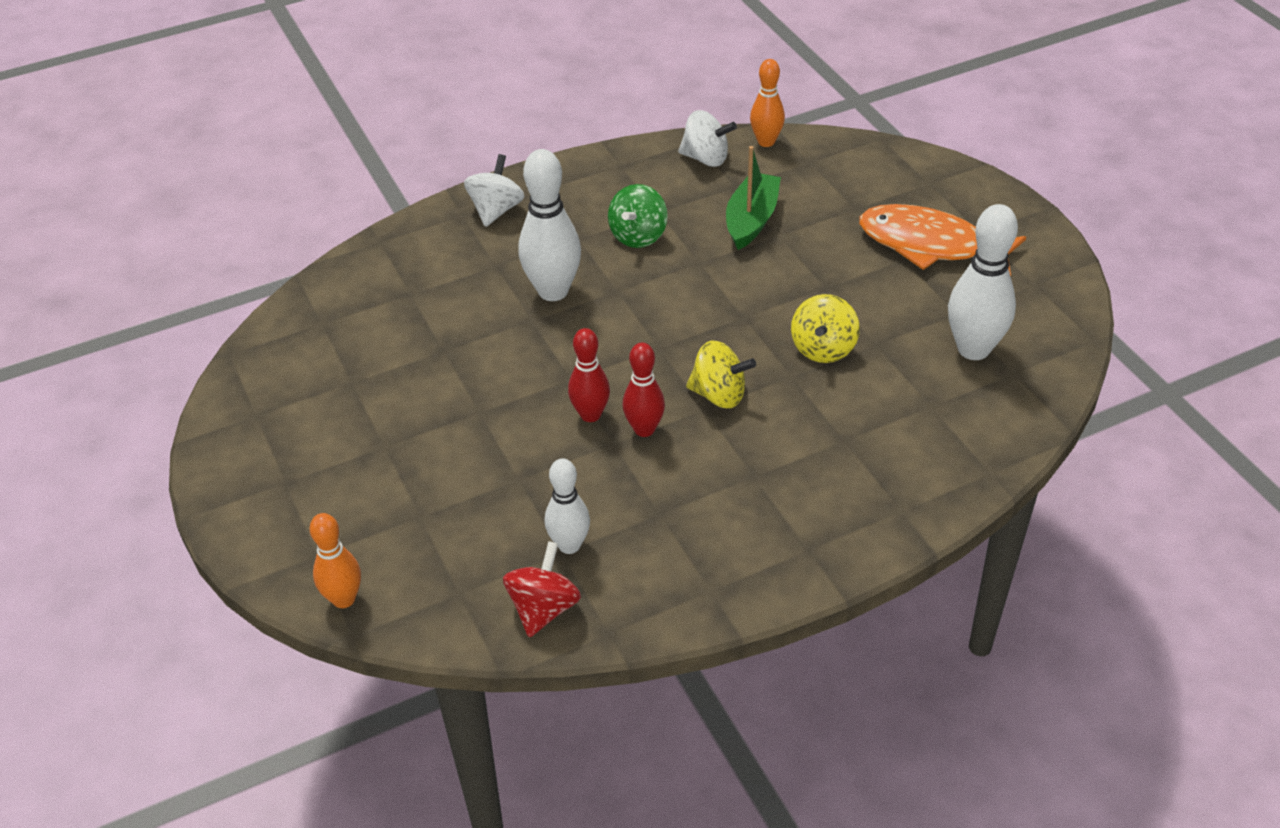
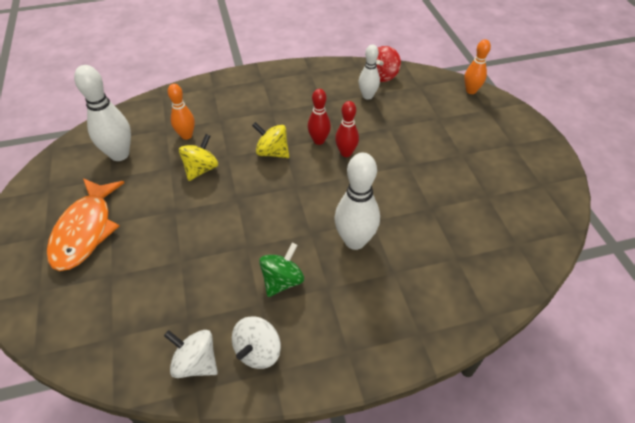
camera: 170 degrees left, 5 degrees up
(496, 210) = (391, 333): white spinning top -> white spinning top (258, 351)
(751, 220) = (193, 279): green boat -> none
(766, 142) = (133, 374): orange bowling pin -> orange bowling pin (186, 135)
(930, 245) = (85, 231): orange fish -> orange fish turned 60 degrees clockwise

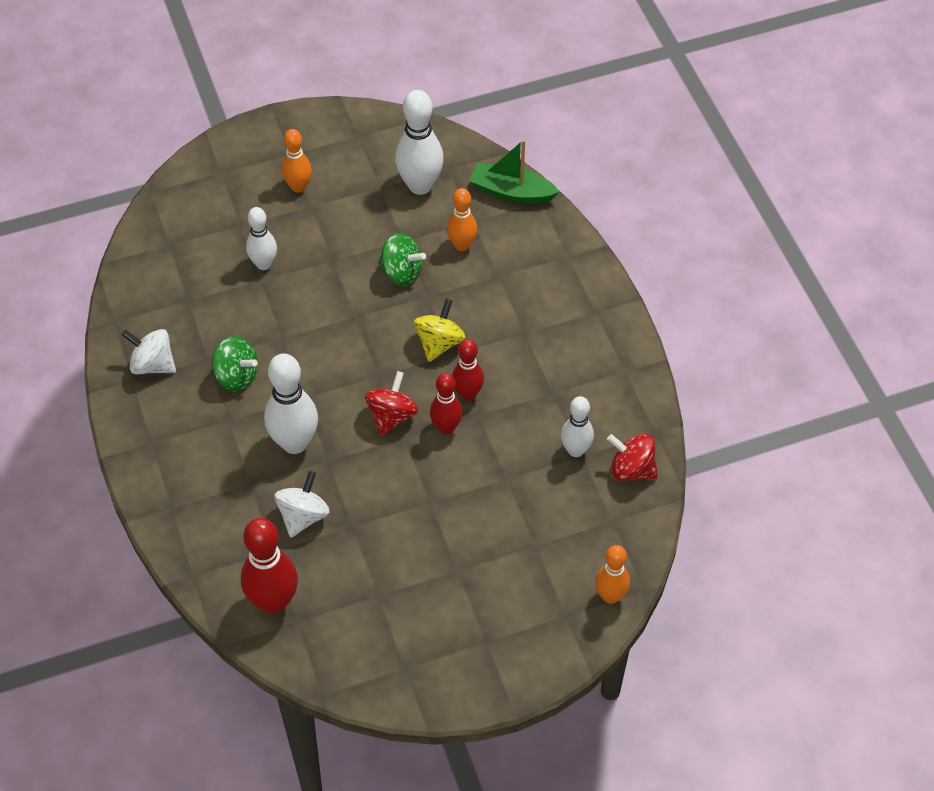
camera: 85 degrees right, 5 degrees up
(85, 231) = (298, 187): orange fish -> orange bowling pin
(147, 108) = (511, 192): none -> green boat
(163, 258) = (264, 264): none -> white bowling pin
(196, 362) = (141, 316): white spinning top -> white spinning top (303, 516)
(201, 169) = (401, 272): yellow spinning top -> green spinning top
(334, 181) = (391, 416): none -> red spinning top
(503, 258) = (273, 602): none -> red bowling pin

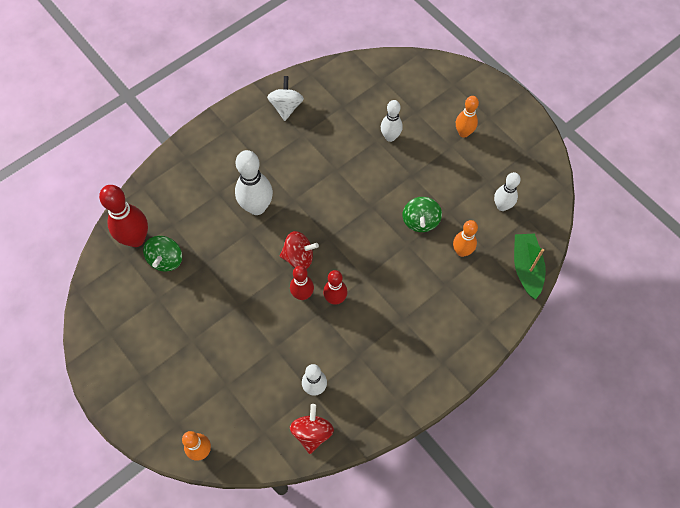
camera: 70 degrees right, 10 degrees up
(236, 376) = (295, 155): green spinning top -> green spinning top (166, 259)
(303, 516) = (203, 232): white spinning top -> none
(420, 185) = (502, 206): white bowling pin -> white bowling pin, size x0.62
(439, 343) = (370, 266): yellow spinning top -> none

